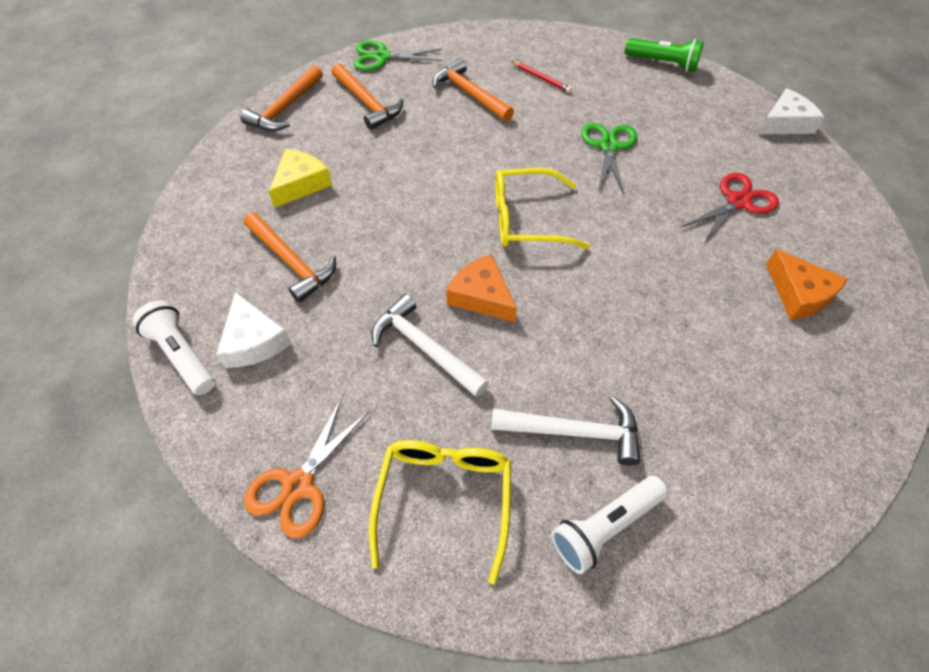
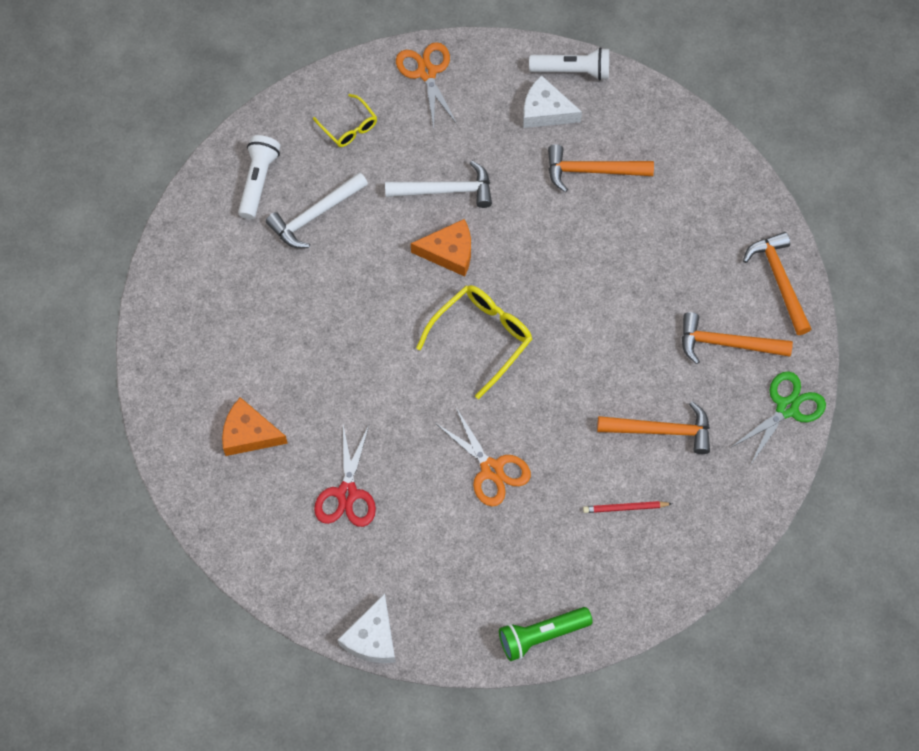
camera: 135 degrees right, 10 degrees up
(301, 184) = (668, 228): yellow cheese -> none
(444, 499) = (349, 127): yellow glasses -> yellow glasses, size x0.60
(608, 146) = (492, 470): green scissors -> orange scissors

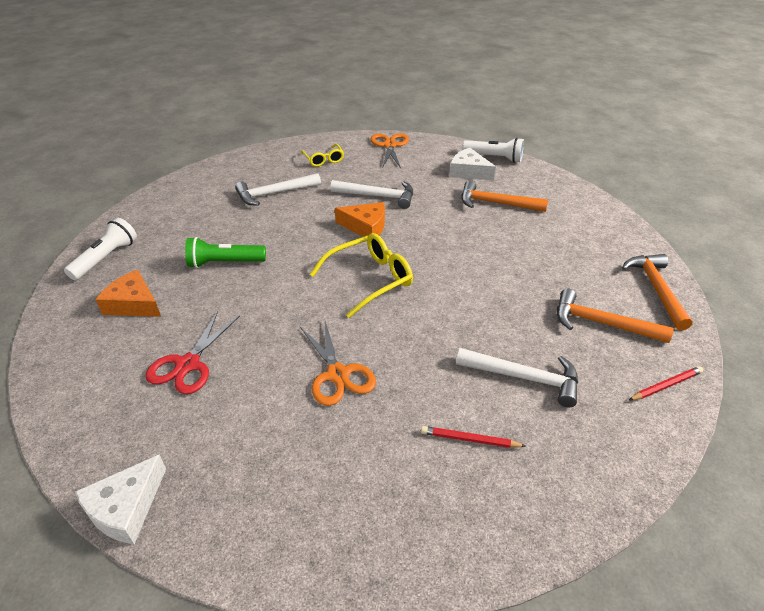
camera: 15 degrees right, 25 degrees down
(258, 181) = (245, 173): white flashlight -> white flashlight (106, 258)
(541, 635) = (325, 559): green flashlight -> green flashlight (224, 263)
(661, 431) = (524, 378): orange hammer -> white hammer
(787, 408) = (666, 385): green scissors -> red pencil

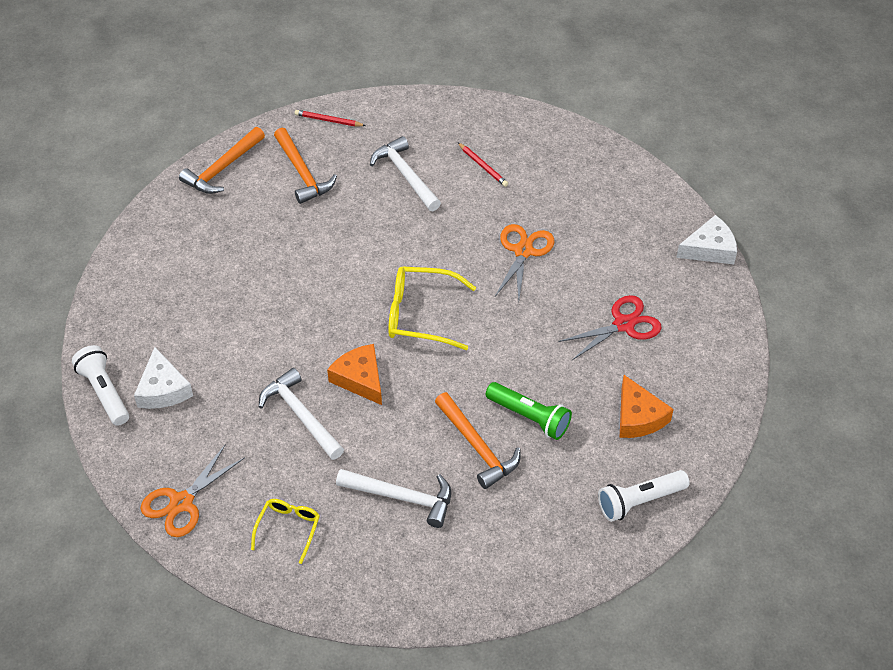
camera: 140 degrees left, 10 degrees up
(496, 203) = (204, 326): orange hammer -> orange hammer (477, 447)

